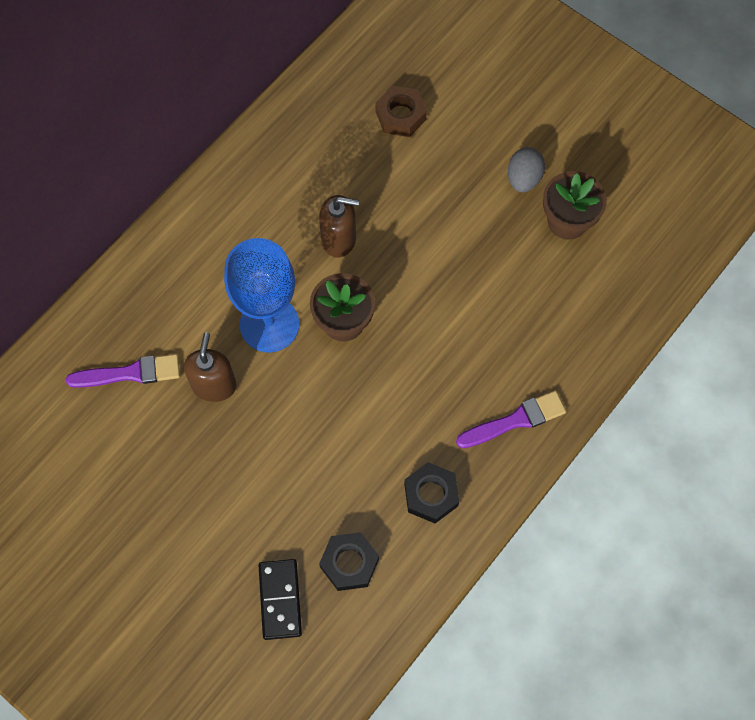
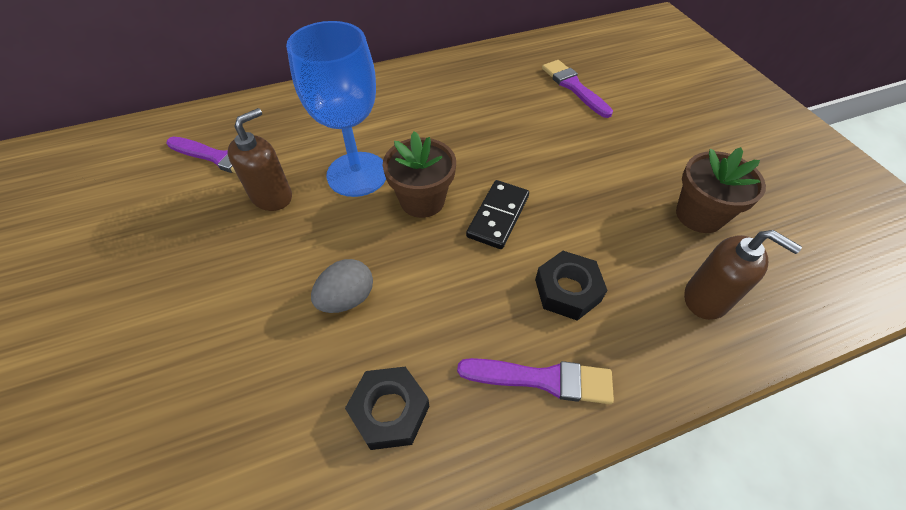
camera: 30 degrees right, 15 degrees down
(280, 600) = (135, 434): black domino -> black domino (498, 216)
(339, 239) = (464, 142): brown soap dispenser -> brown soap dispenser (706, 298)
(349, 563) = (240, 438): black nut -> black nut (567, 290)
(400, 115) = (574, 87): brown nut -> purple brush
(523, 179) = (666, 166): grey egg -> grey egg (347, 298)

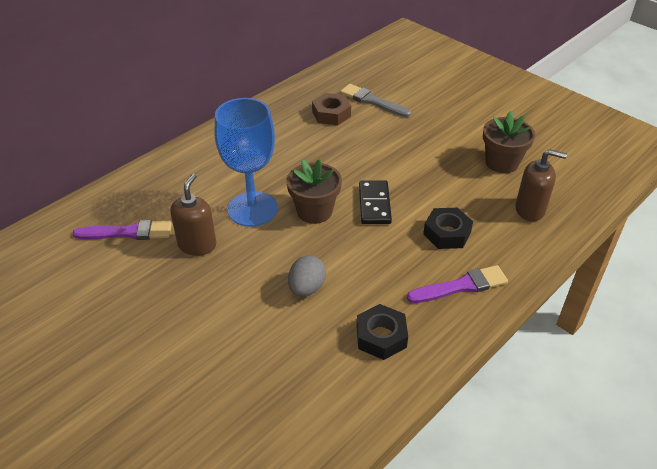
camera: 25 degrees left, 10 degrees down
(517, 89) = (331, 114): none -> brown nut
(574, 87) = (372, 101): purple brush -> grey brush

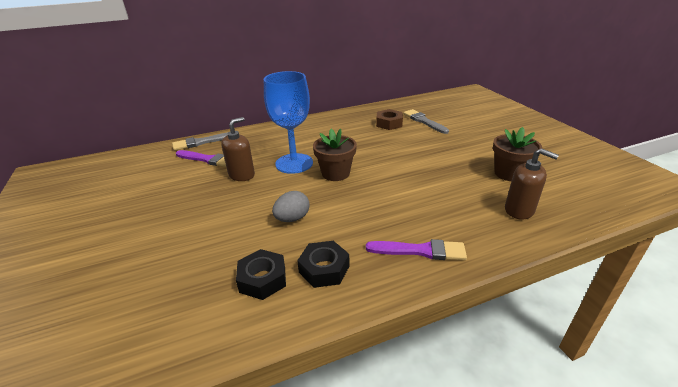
camera: 25 degrees right, 10 degrees down
(93, 205) = (202, 142): none -> grey brush
(374, 204) = (383, 178): black domino -> none
(447, 233) = (431, 210): black nut -> black nut (262, 279)

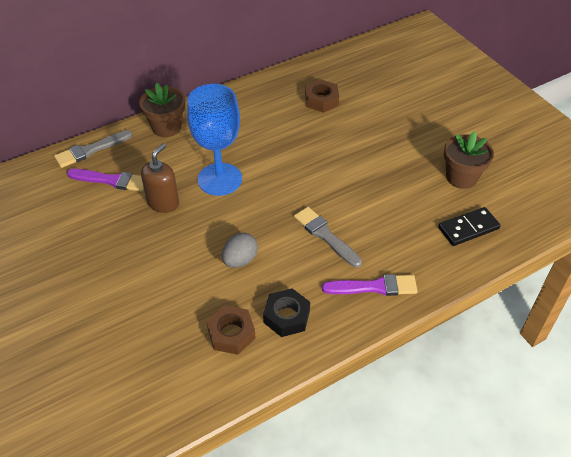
camera: 10 degrees left, 15 degrees up
(262, 279) = (231, 334): black nut -> brown nut
(335, 173) = (272, 191): brown flower pot -> brown flower pot (166, 127)
(424, 121) = (364, 93): grey brush -> grey brush (325, 235)
(519, 210) = (468, 228): brown soap dispenser -> black domino

